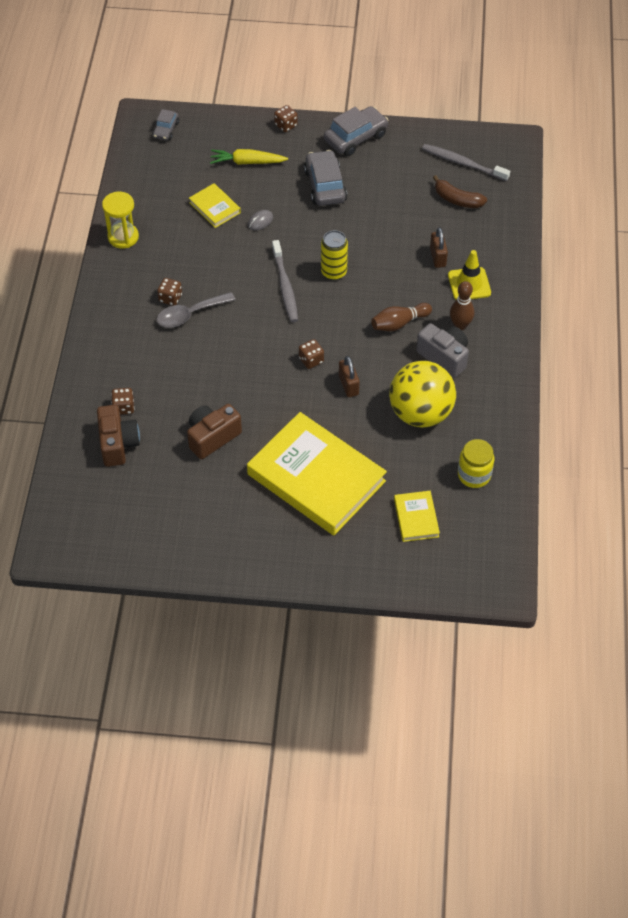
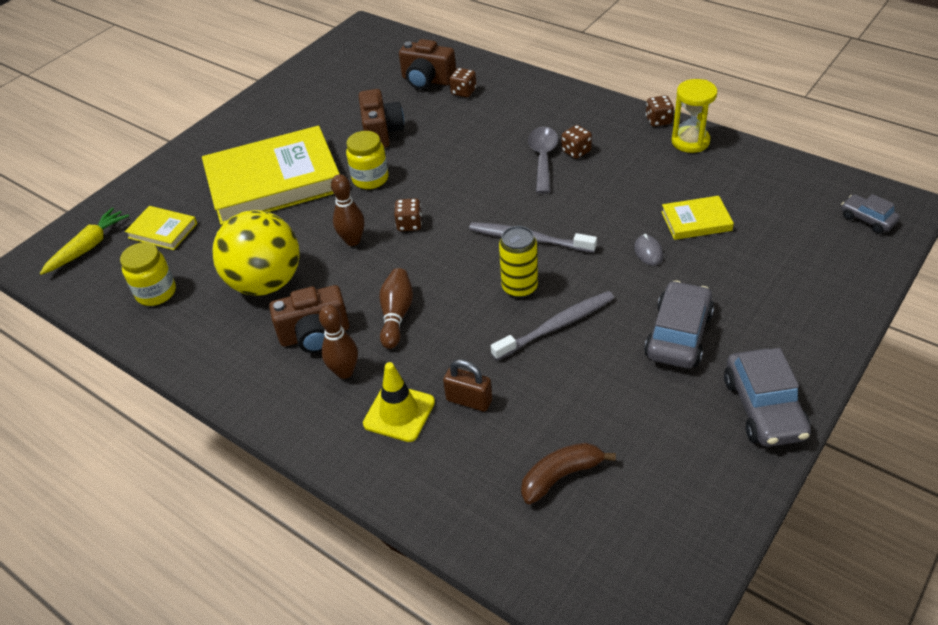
camera: 125 degrees right, 10 degrees down
(247, 162) = (766, 274): yellow carrot -> yellow carrot (88, 247)
(275, 412) = (370, 179): none -> yellow jar
(286, 125) = (827, 338): brown dice -> brown dice (658, 120)
(325, 185) = (678, 335): grey car -> grey car turned 90 degrees counterclockwise
(348, 385) = (353, 241): brown padlock -> brown bowling pin
(444, 357) = (315, 335): grey camera -> brown camera
(463, 163) = (635, 524): grey toothbrush -> grey toothbrush (556, 326)

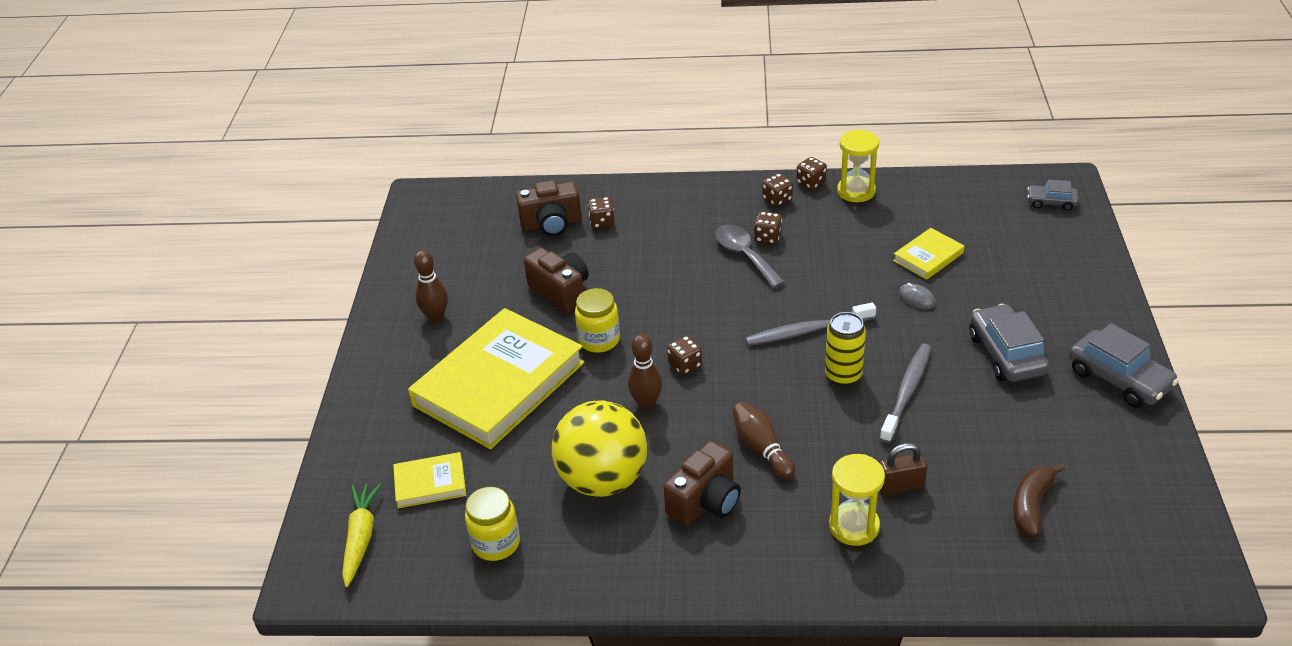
camera: 35 degrees left, 5 degrees down
(345, 372) = (769, 518): brown bowling pin -> brown bowling pin (436, 317)
(399, 413) = (854, 526): yellow traffic cone -> yellow hourglass
(616, 124) = (777, 199): none -> brown dice

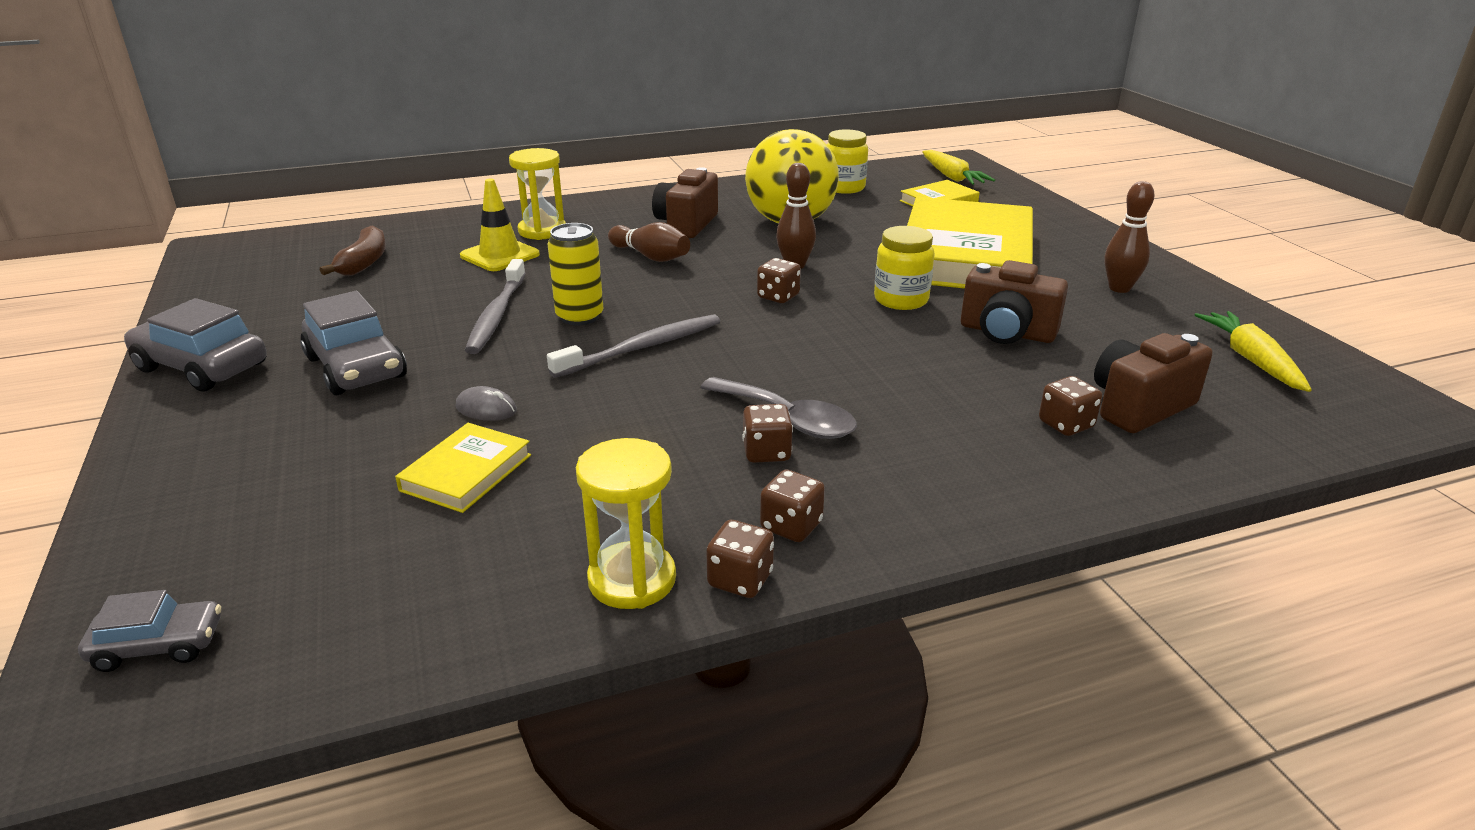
camera: 155 degrees right, 10 degrees down
(448, 240) = (1251, 360): none -> yellow carrot
(900, 486) = (500, 255): brown padlock -> yellow traffic cone

